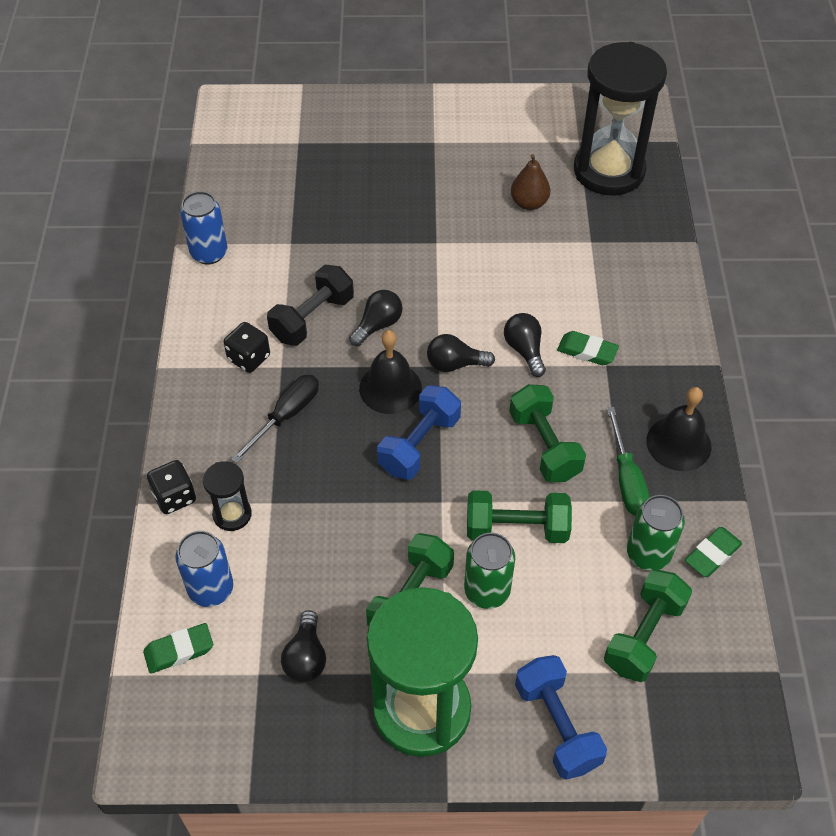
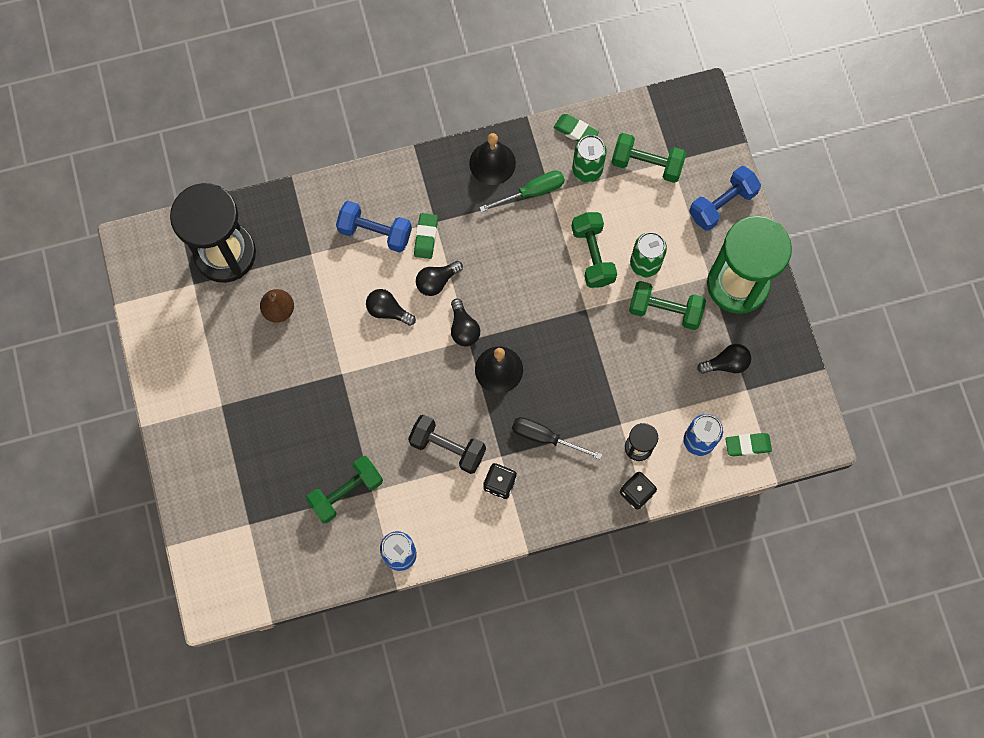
camera: 105 degrees left, 20 degrees up
(179, 651) = (747, 445): green eraser -> green eraser turned 60 degrees counterclockwise
(378, 325) = (441, 395): black light bulb -> black light bulb (388, 311)
(419, 444) = (543, 336): blue dumbbell -> blue dumbbell (375, 232)
(544, 445) = (519, 251): green dumbbell -> green dumbbell (346, 492)

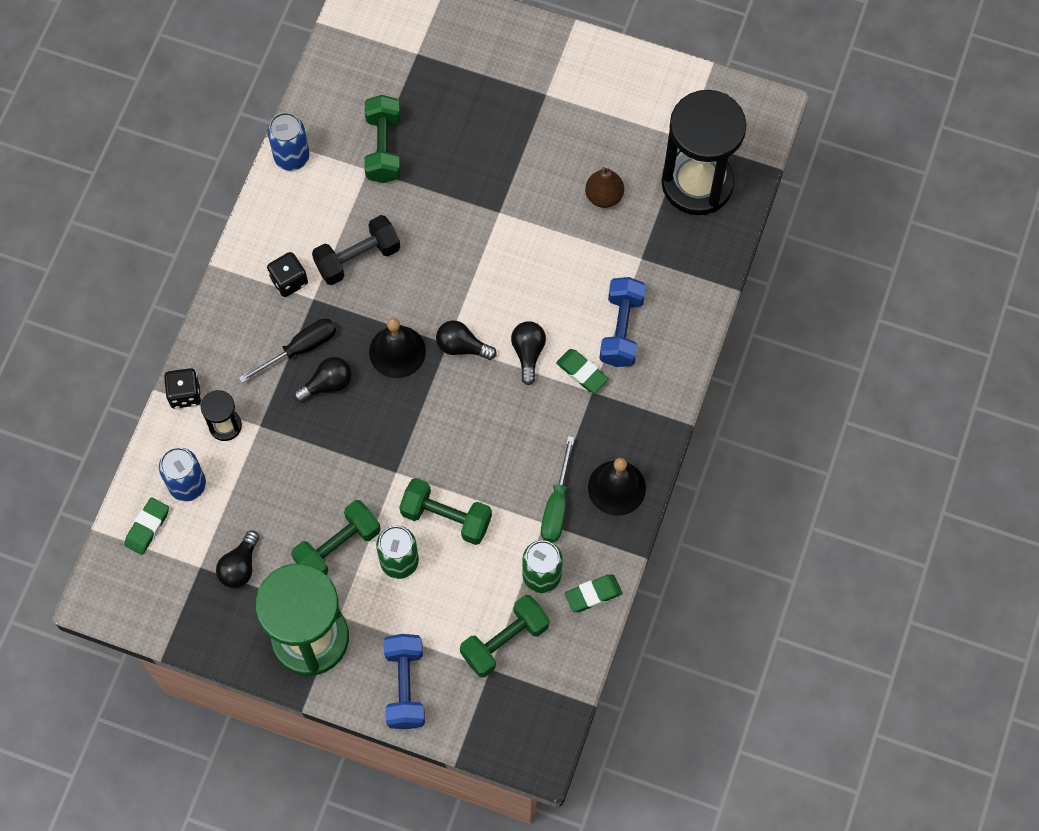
camera: 125 degrees right, 5 degrees down
(375, 232) = (621, 329): blue dumbbell -> blue dumbbell turned 45 degrees counterclockwise
(388, 311) = (531, 290): black light bulb -> black light bulb (327, 384)

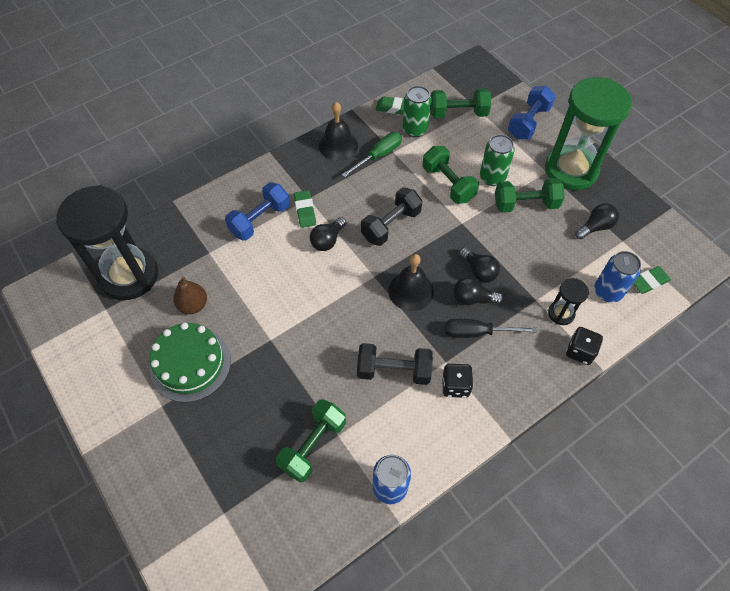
camera: 145 degrees left, 10 degrees down
(462, 346) = (366, 269): black light bulb -> black light bulb (479, 271)
(473, 417) = (391, 225): none -> black dumbbell
(554, 143) = (190, 364): none -> green cake

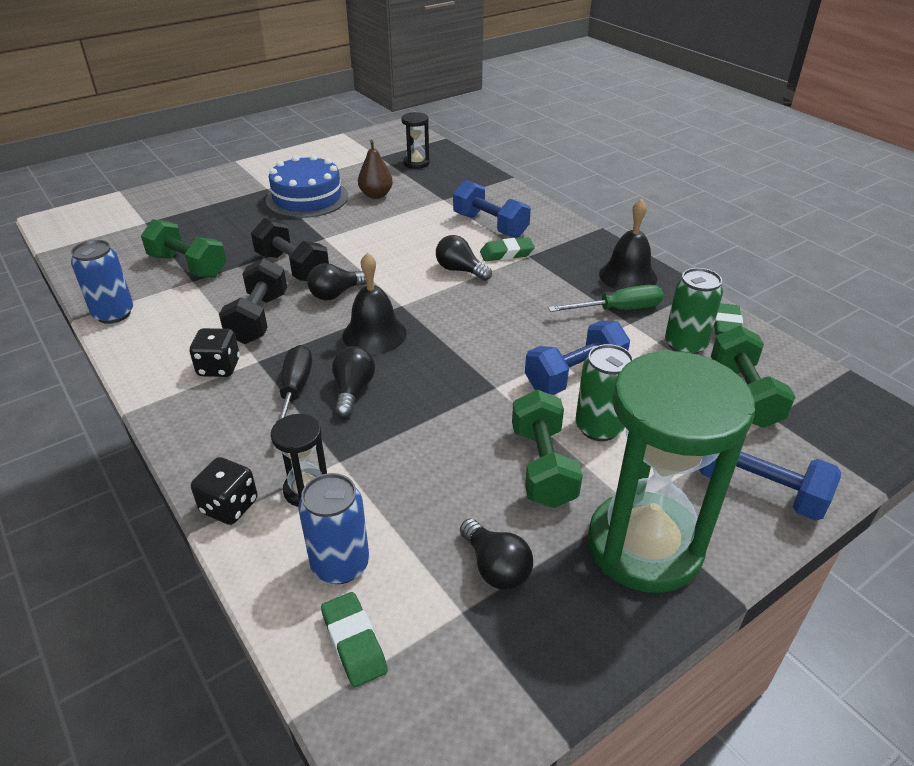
camera: 90 degrees right, 20 degrees down
(129, 275) = (416, 163): black hourglass -> black hourglass, size x0.44
(190, 364) = (307, 198): green cake -> blue cake
(378, 155) = (618, 310): green screwdriver -> green screwdriver turned 60 degrees counterclockwise
(391, 225) = (487, 319): black dumbbell -> black dumbbell (292, 267)
(448, 184) = (575, 375): green dumbbell -> blue dumbbell
(479, 271) = (402, 400): black light bulb -> black light bulb (336, 294)

